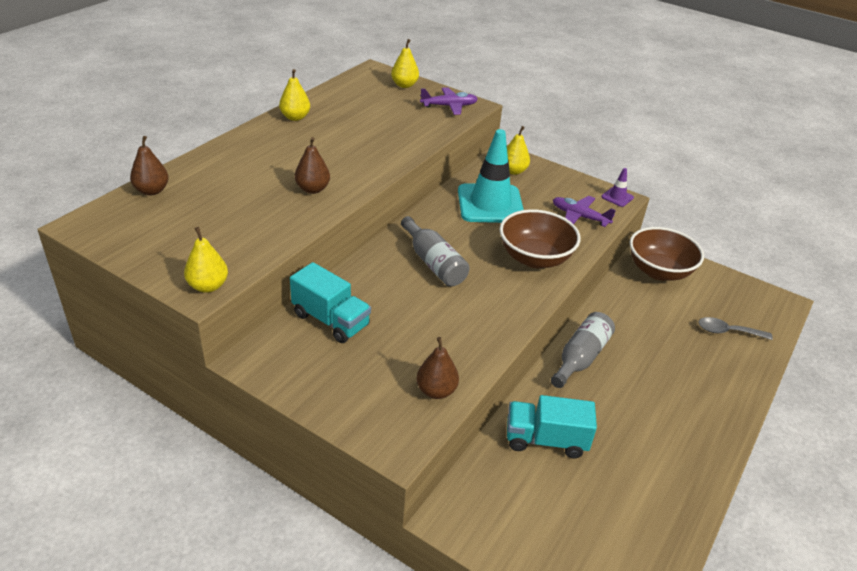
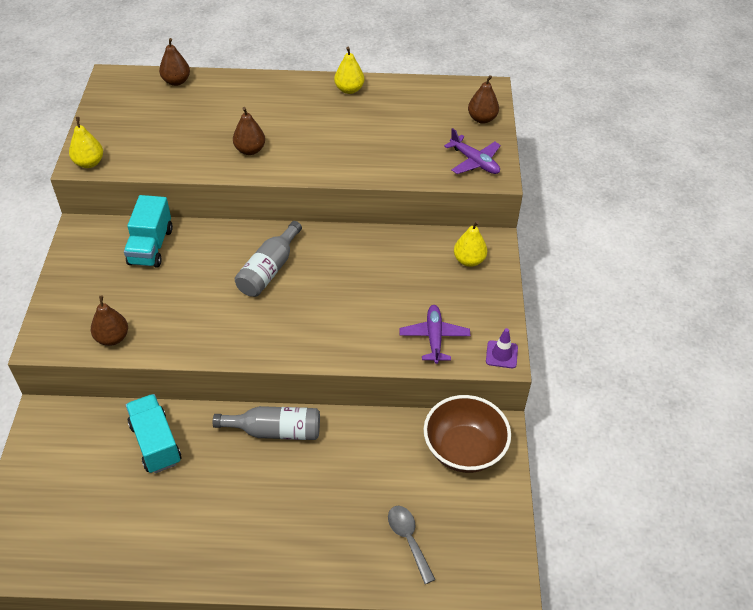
camera: 60 degrees right, 10 degrees up
(404, 85) = (482, 119): yellow pear -> brown pear
(490, 204) = (393, 268): turquoise traffic cone -> none
(534, 258) = (333, 330): brown bowl -> none

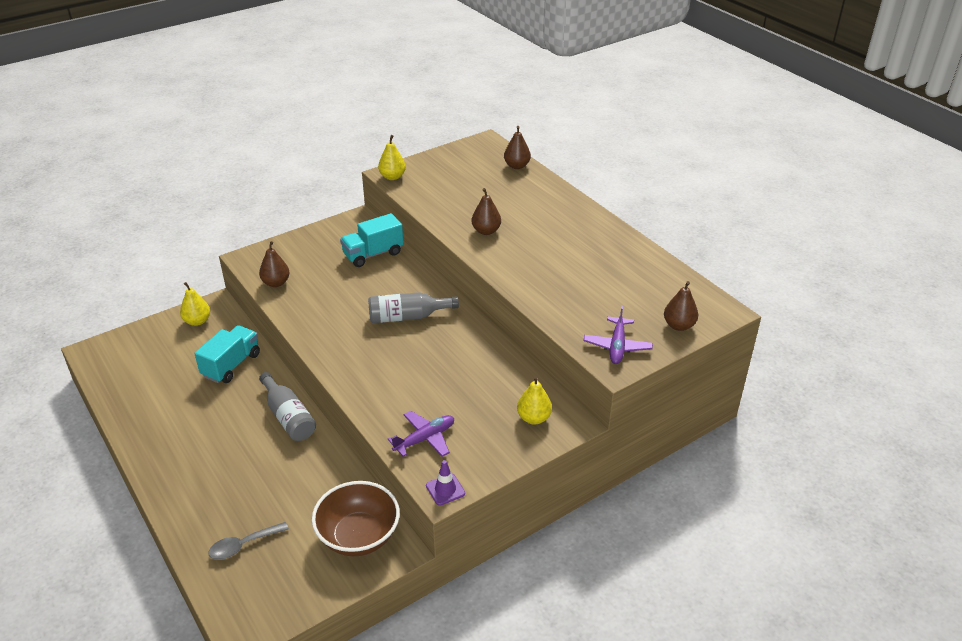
camera: 55 degrees right, 10 degrees down
(349, 89) = (616, 241): yellow pear -> yellow pear (197, 321)
(408, 539) = (243, 545): grey spoon -> grey spoon turned 150 degrees counterclockwise

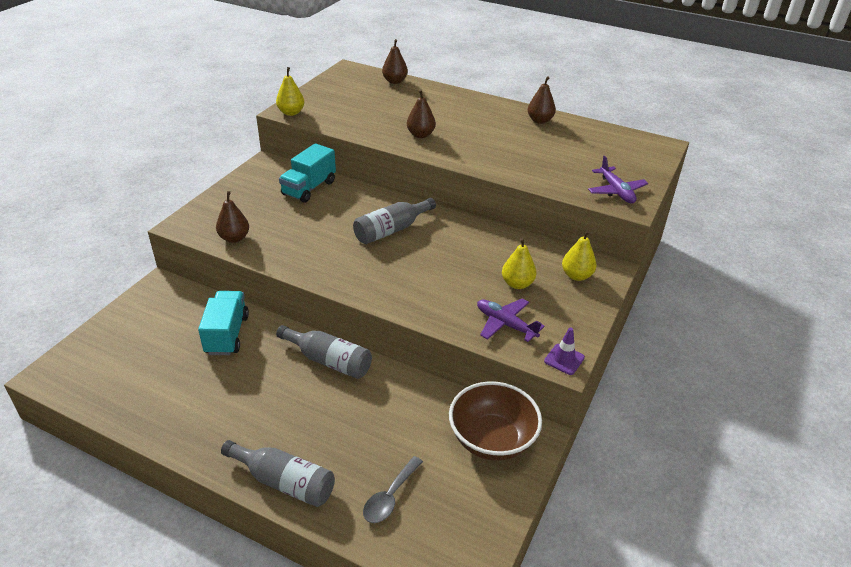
camera: 30 degrees left, 0 degrees up
(180, 499) = (284, 482): none -> grey bottle
(197, 321) = (152, 306): yellow pear -> yellow pear (517, 284)
(425, 439) = (505, 324): purple plane -> purple plane turned 75 degrees counterclockwise
(679, 325) = (643, 163): brown pear -> brown pear (539, 120)

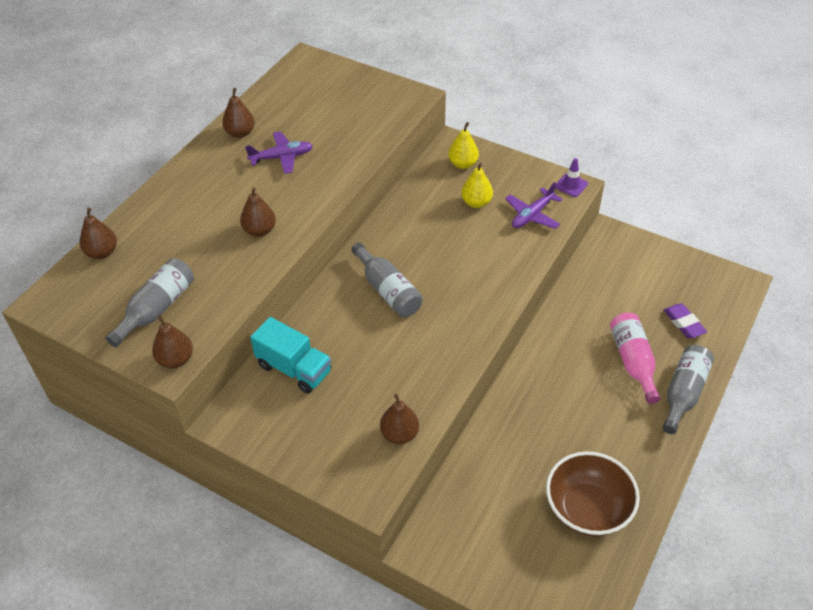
camera: 85 degrees left, 10 degrees up
(227, 334) = (506, 462): turquoise truck -> none
(291, 113) = (176, 359): yellow pear -> brown pear
(329, 361) = (538, 369): grey bottle -> grey bottle (157, 309)
(334, 439) = (633, 361): none -> pink bottle
(390, 497) = (683, 323): grey spoon -> purple eraser
(492, 439) = (617, 259): brown bowl -> brown bowl (587, 509)
(616, 191) = (389, 100): purple plane -> purple plane (282, 157)

